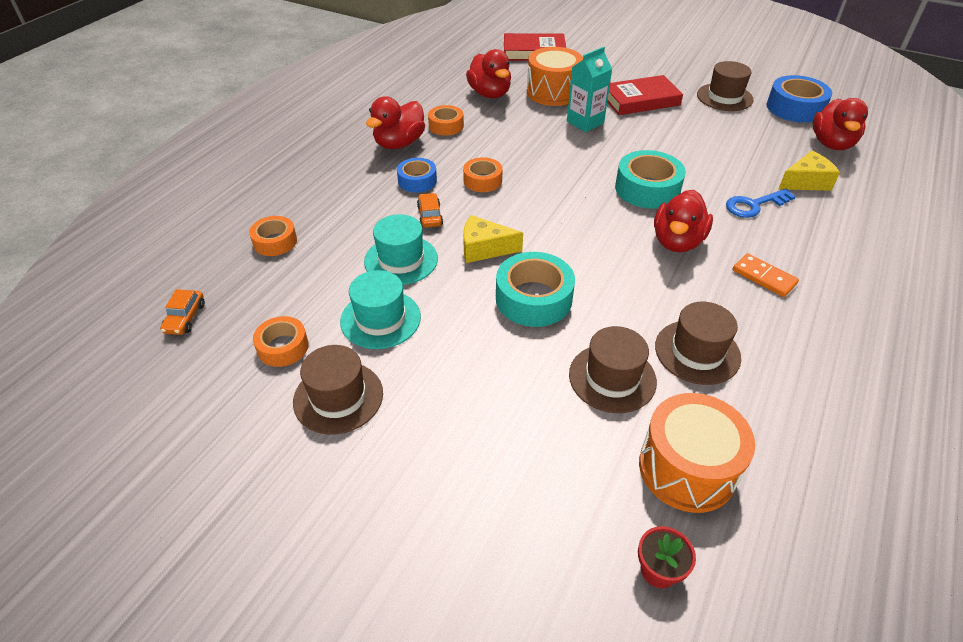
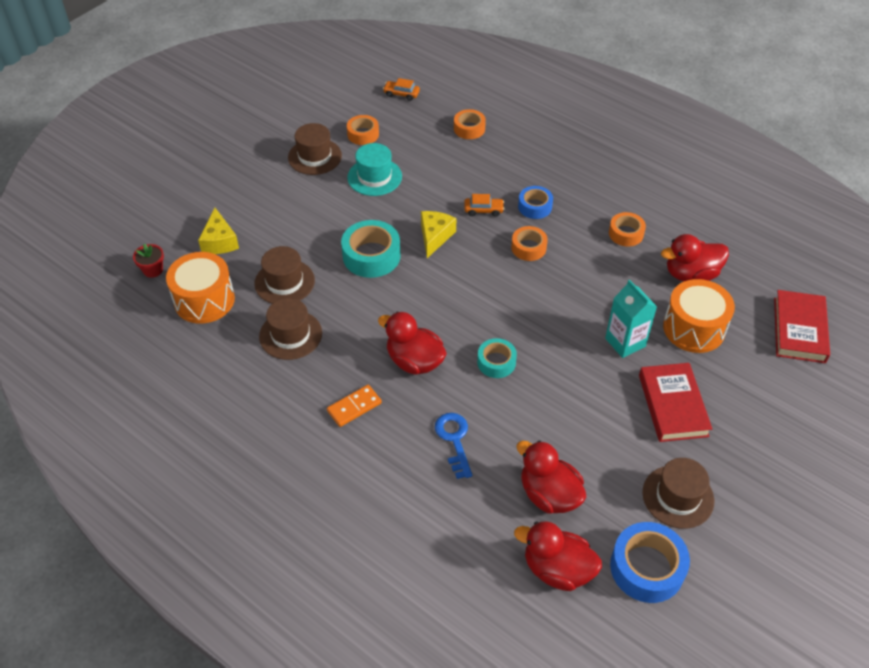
camera: 100 degrees right, 5 degrees up
(399, 143) = (596, 199): red duck -> red duck (549, 494)
(401, 260) = (433, 190): turquoise hat -> none
(647, 189) = (496, 362): turquoise tape -> turquoise tape, size x0.61
(806, 182) = (485, 504): yellow cheese -> yellow cheese (219, 241)

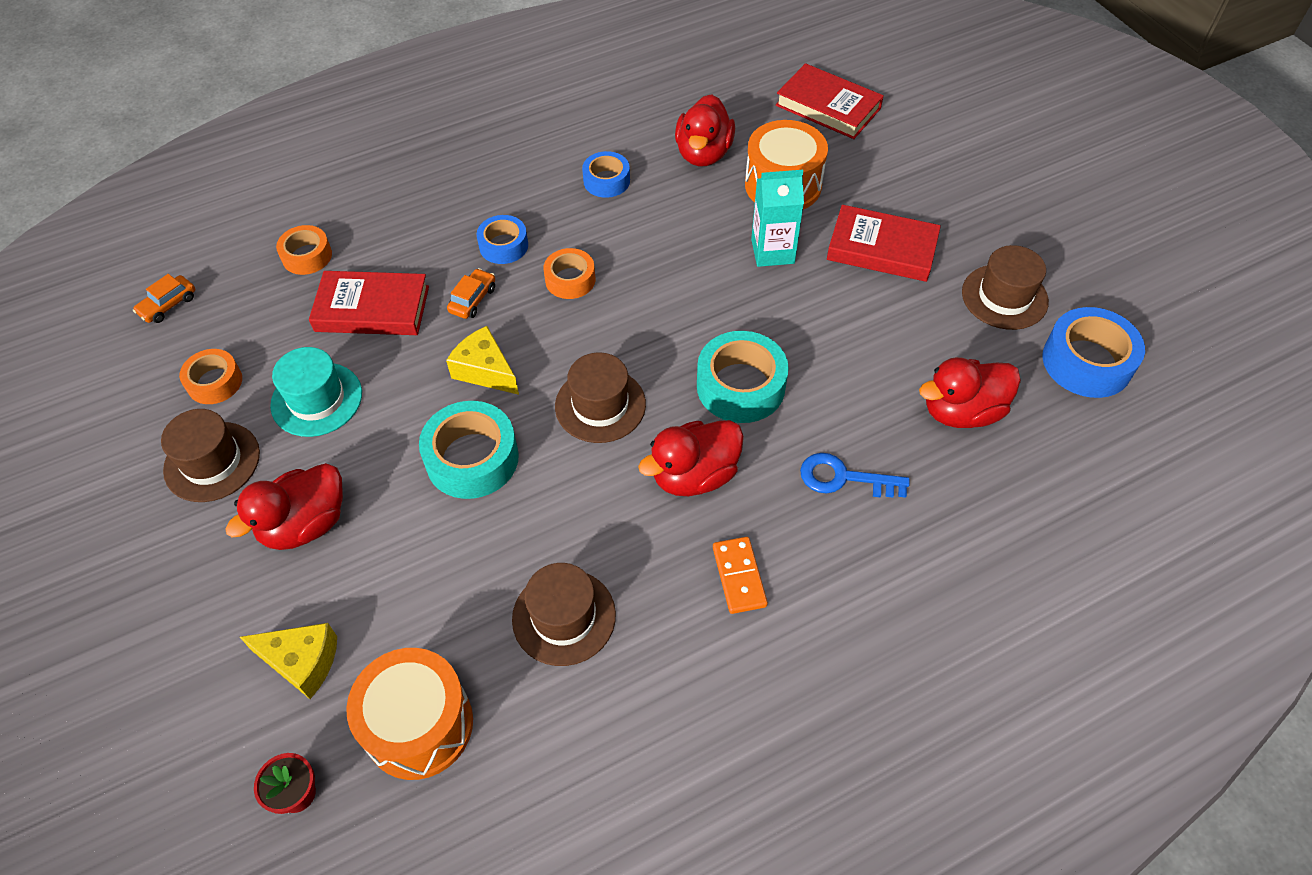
camera: 65 degrees left, 5 degrees up
(284, 282) = (453, 591): brown hat -> brown hat (600, 405)
(449, 171) = (372, 308): none -> red book
(496, 362) = (740, 386): turquoise tape -> turquoise tape, size x1.63
(557, 569) = (1066, 445): red duck -> red duck (305, 524)
(626, 233) = (606, 181): orange tape -> blue tape

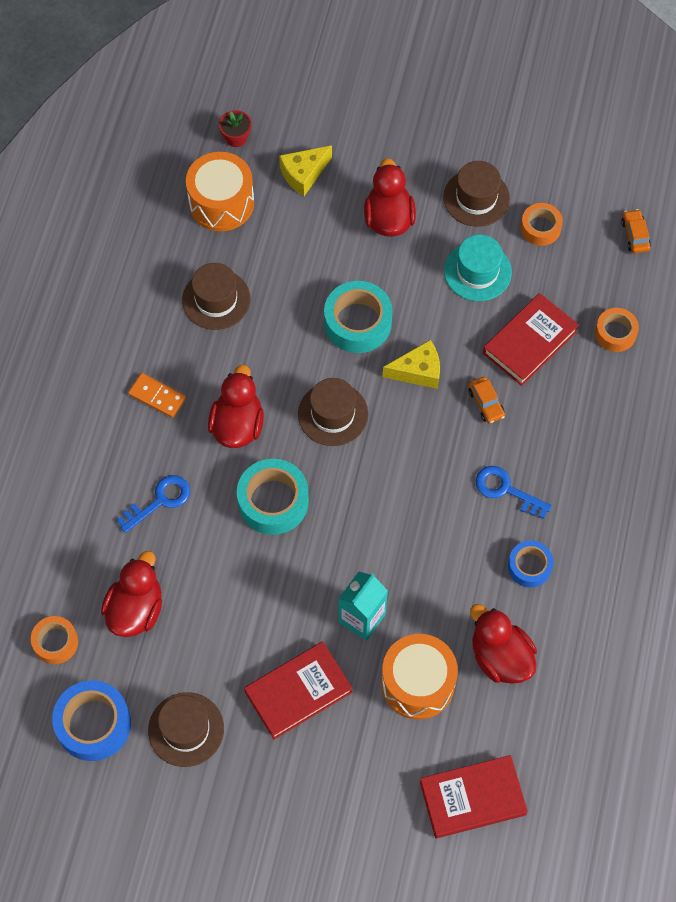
camera: 130 degrees right, 10 degrees up
(503, 245) = (521, 454): blue tape -> none
(550, 234) = (506, 490): none -> blue key
(570, 280) = (451, 472): orange tape -> orange tape (55, 642)

